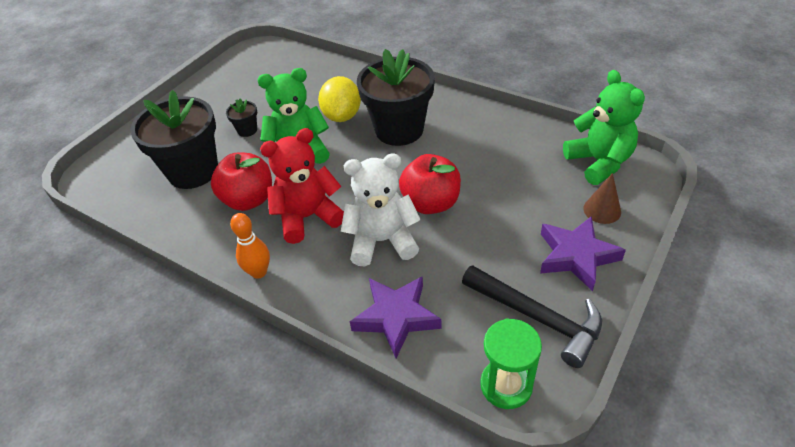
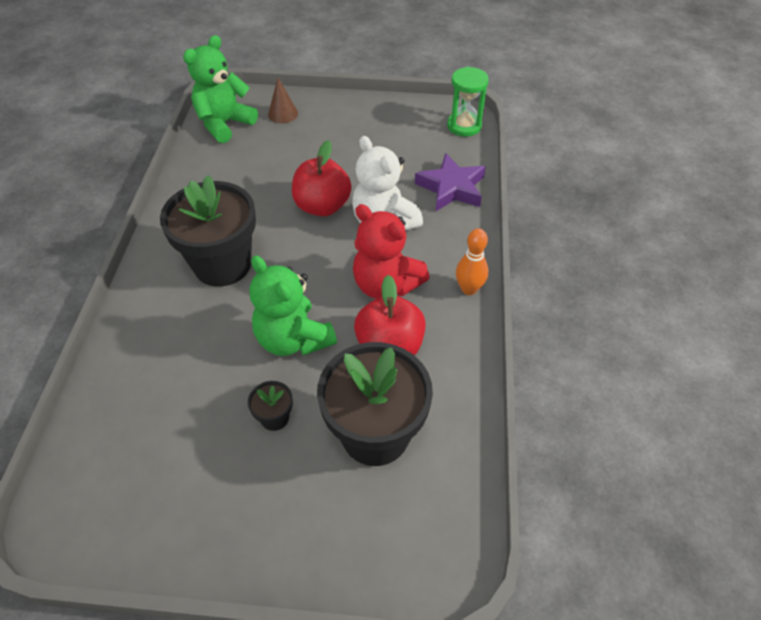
camera: 120 degrees left, 5 degrees up
(342, 116) = (212, 327): yellow lemon -> none
(537, 318) = (404, 124): black hammer -> none
(576, 256) = (338, 118): purple star -> none

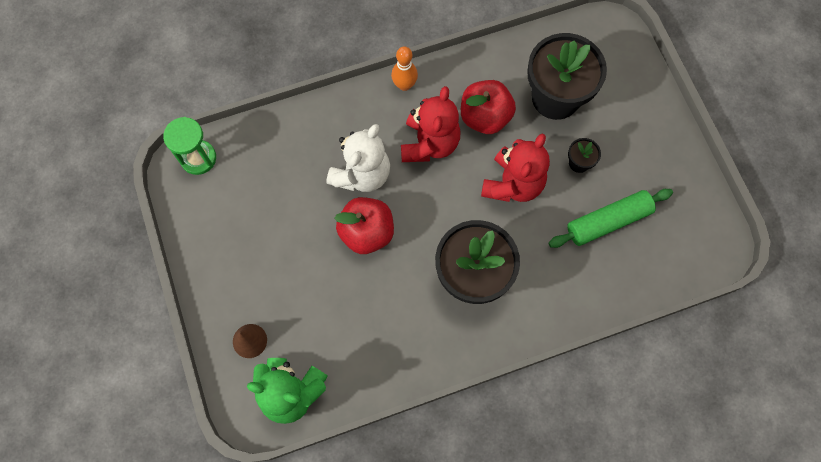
camera: 115 degrees left, 20 degrees up
(185, 413) = (608, 221): none -> green rolling pin
(293, 339) = (512, 184): green teddy bear -> red teddy bear
(451, 188) = (294, 137): purple star -> none

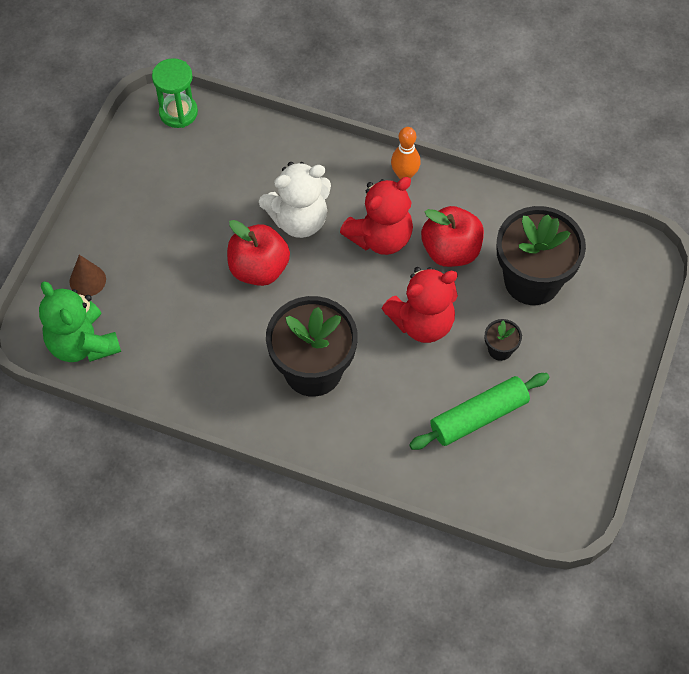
camera: 40 degrees right, 10 degrees down
(608, 221) = (478, 416): green rolling pin -> green rolling pin turned 45 degrees counterclockwise

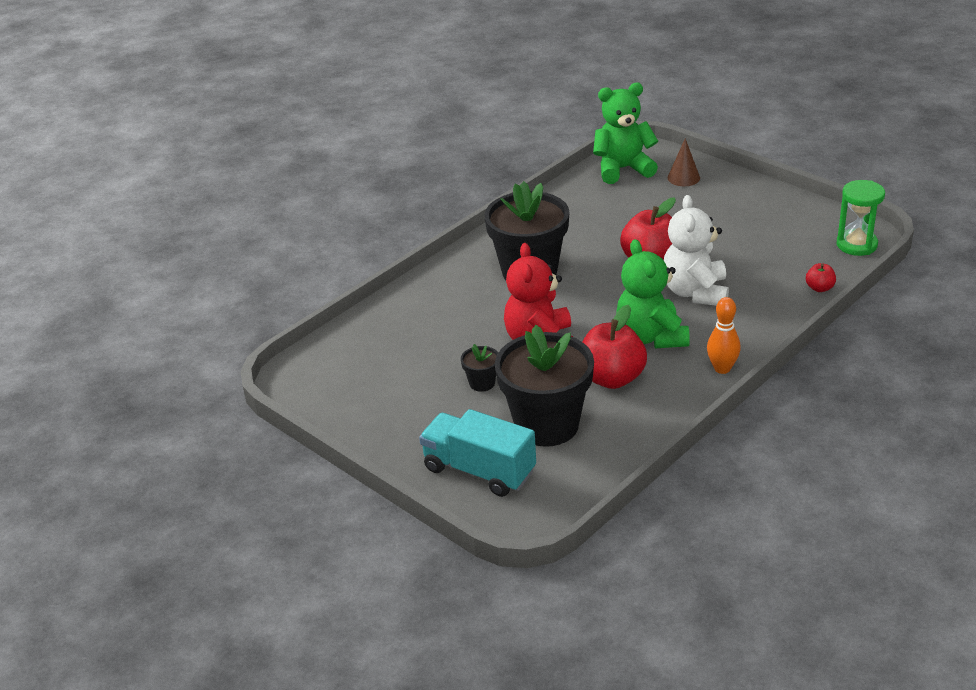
camera: 115 degrees right, 25 degrees down
(259, 128) = (819, 288): none -> red apple
(380, 237) = (651, 337): red teddy bear -> green teddy bear
(478, 416) = (422, 353): green rolling pin -> none
(608, 310) = (479, 470): none -> turquoise truck

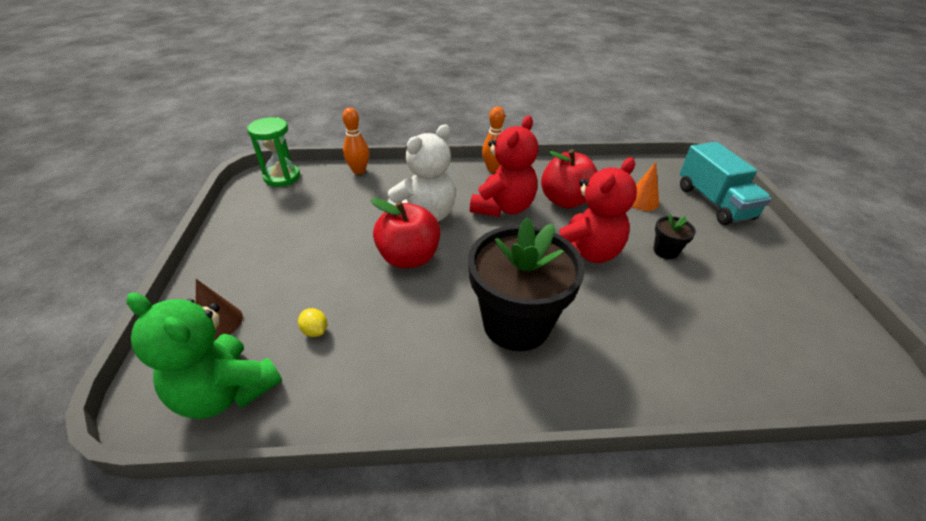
camera: 140 degrees left, 5 degrees up
(547, 425) = (642, 201): black flower pot -> orange cone
(630, 204) = (315, 330): none -> yellow lemon
(651, 337) = (503, 207): green teddy bear -> red teddy bear
(819, 288) = (359, 171): red apple -> orange bowling pin

